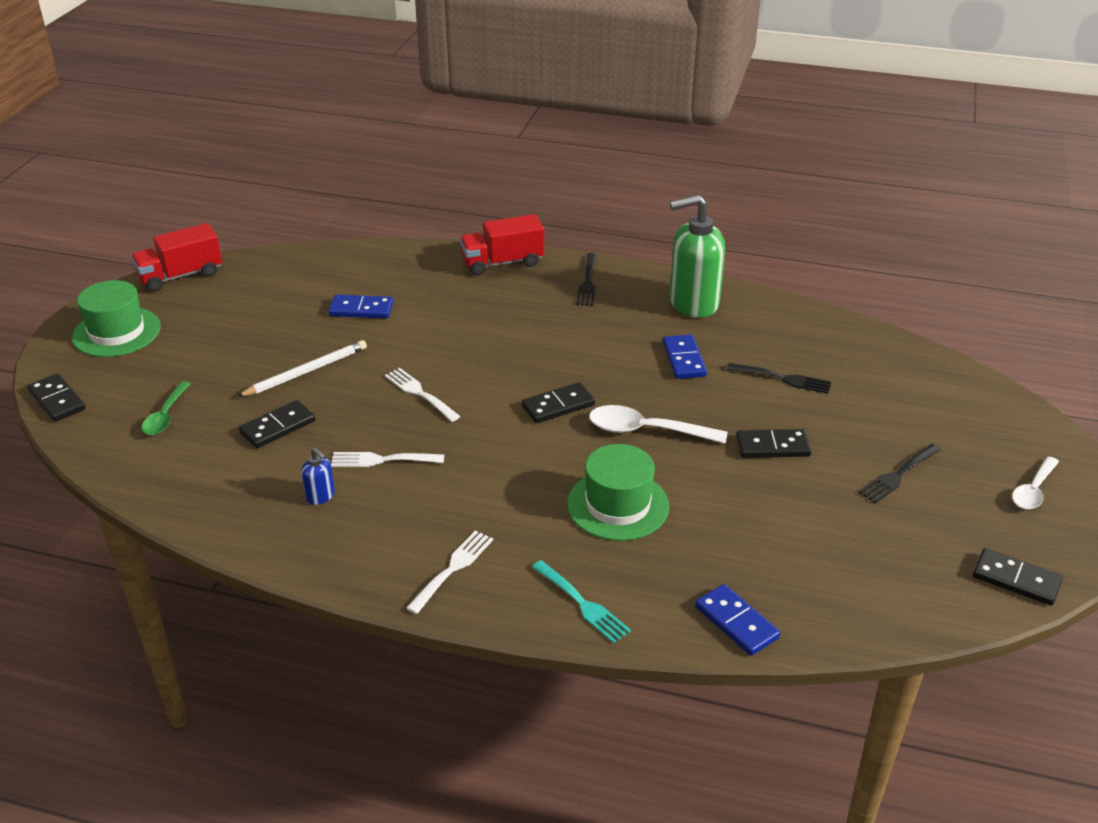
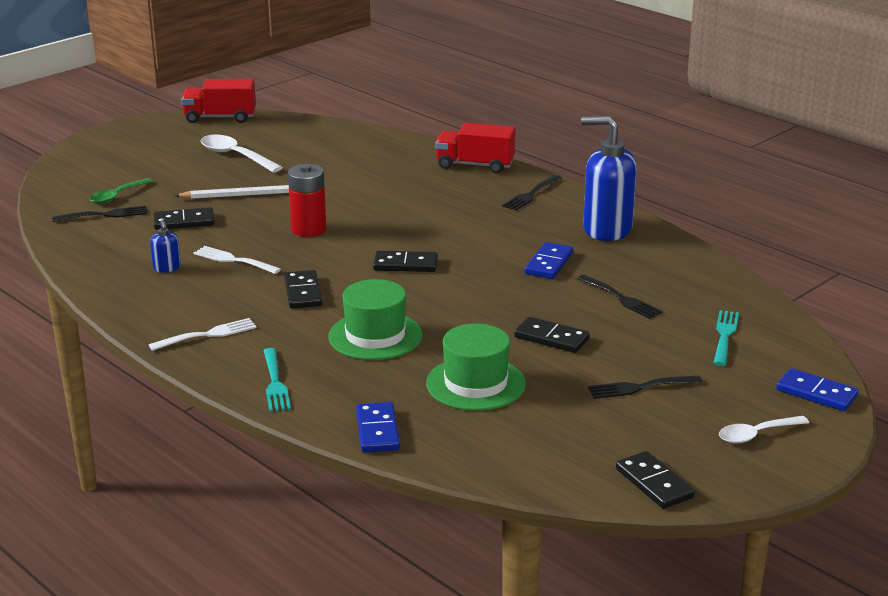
camera: 30 degrees right, 10 degrees down
(57, 400) = (59, 169): black domino -> black domino (303, 292)
(116, 332) = (139, 140): green hat -> green hat (475, 384)
(177, 447) = (104, 215): none -> black fork
(361, 309) = (326, 168): blue domino -> blue domino (816, 393)
(420, 393) = (308, 229): white fork -> red battery
(646, 430) = (457, 299): white spoon -> white spoon (235, 156)
(693, 303) = (607, 229): green soap dispenser -> blue soap dispenser
(903, 390) = (725, 335): none -> turquoise fork

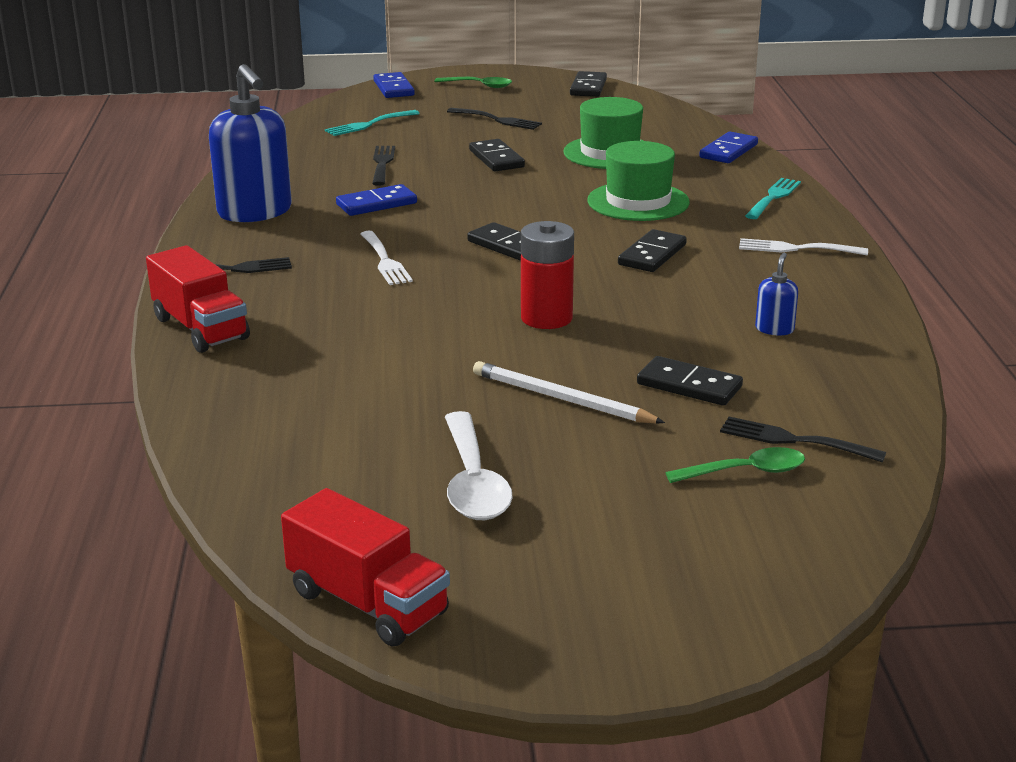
camera: 140 degrees left, 0 degrees up
(234, 260) = (684, 311): white fork -> white fork (385, 261)
(756, 434) = (479, 86): white spoon -> green spoon

